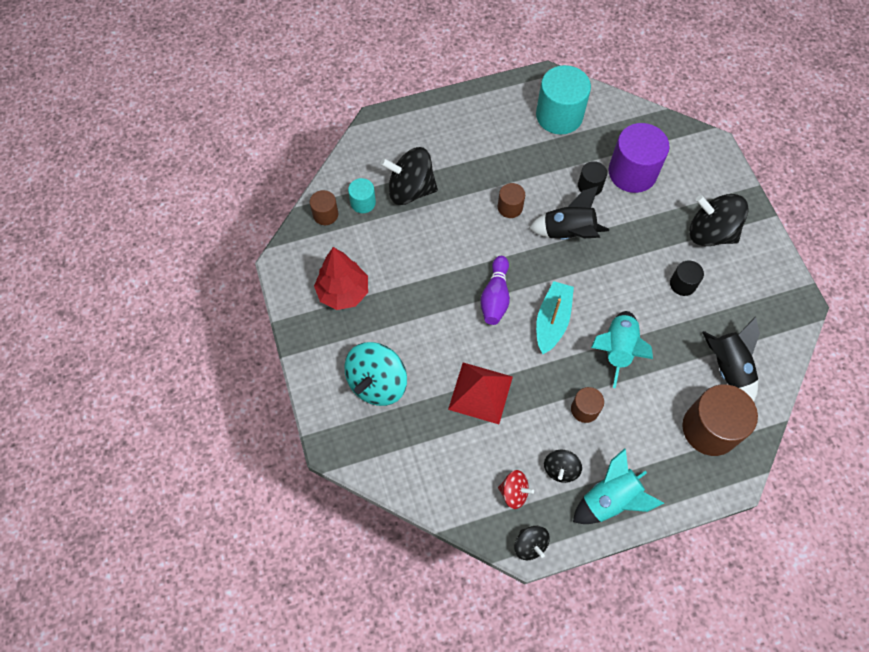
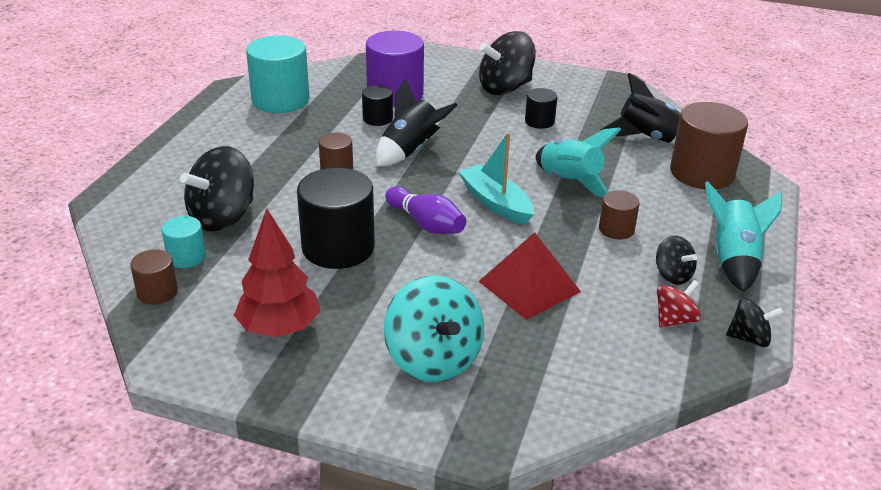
camera: 55 degrees left, 30 degrees down
(432, 268) = (338, 247): none -> black cylinder

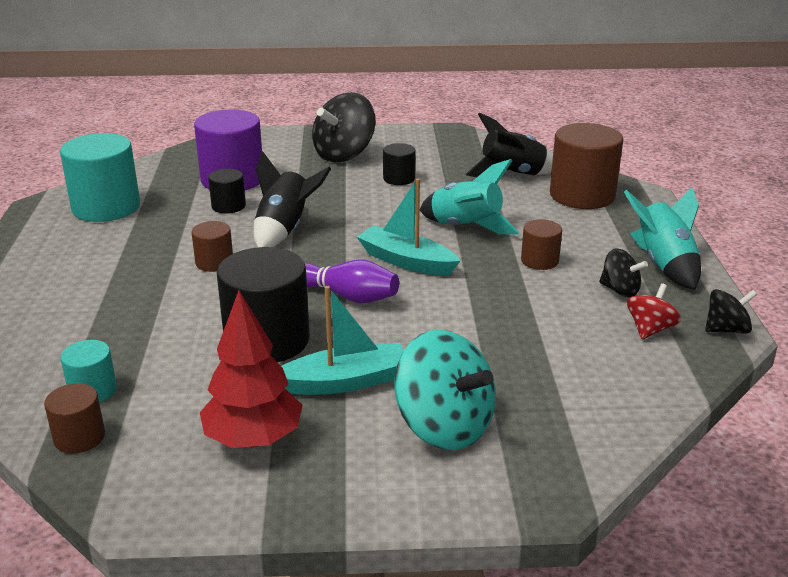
camera: 20 degrees left, 5 degrees down
(223, 217) = (112, 339): black spinning top -> none
(378, 299) = (345, 382): none -> turquoise boat
(529, 286) = (493, 332): red pyramid -> none

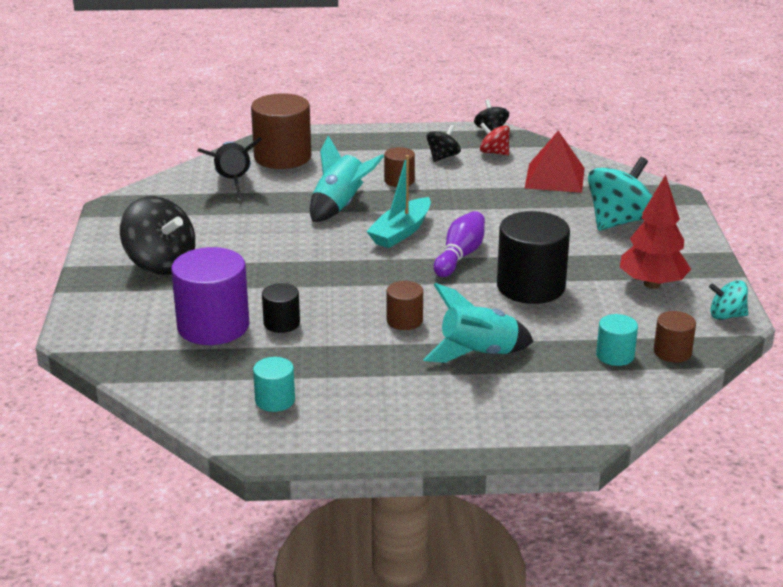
camera: 90 degrees left, 0 degrees up
(106, 207) = (275, 400): turquoise cylinder -> turquoise cylinder, size x0.51
(149, 502) = (726, 316): none -> turquoise spinning top
(285, 230) = (340, 289): black rocket -> none
(345, 382) = (578, 254): turquoise boat -> none
(399, 179) = (230, 235): black cylinder -> none
(580, 377) = (554, 178): none -> red pyramid
(664, 265) = (405, 139): turquoise rocket -> turquoise rocket (478, 354)

